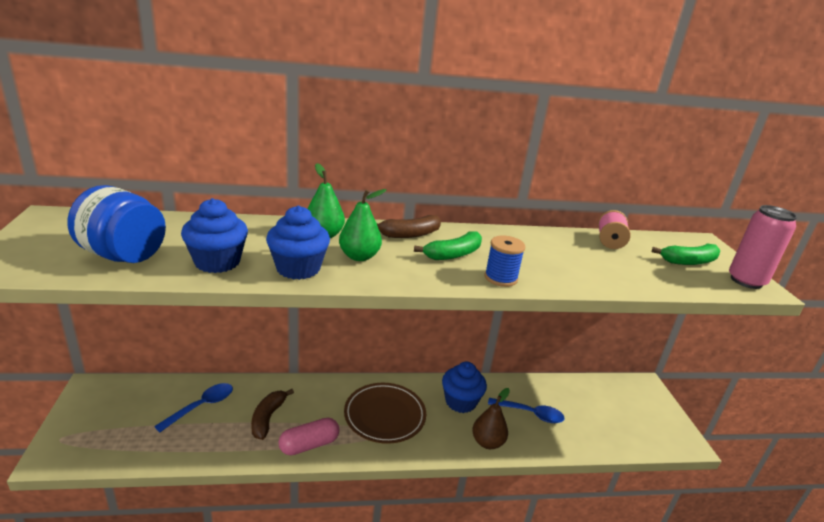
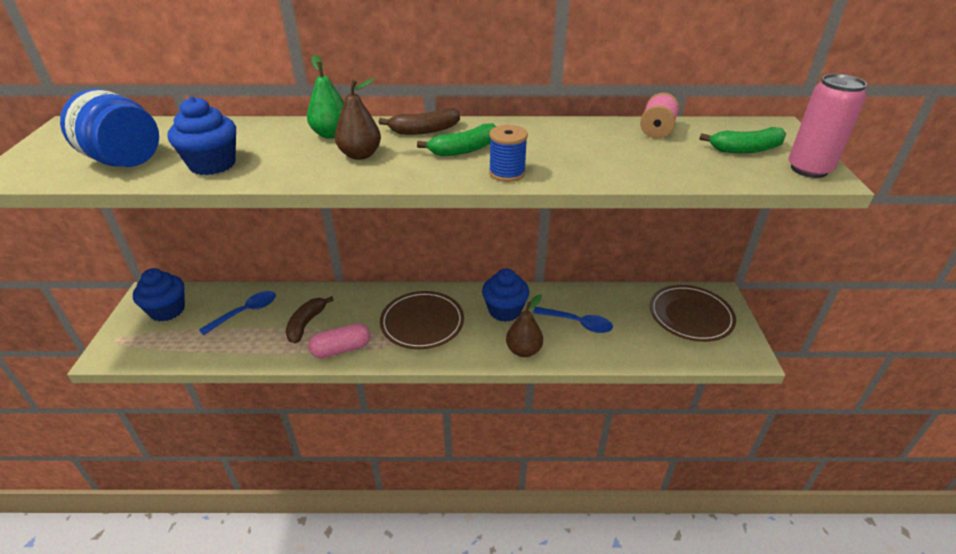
camera: 10 degrees right, 10 degrees up
(298, 268) = (291, 168): blue cupcake -> blue cupcake (167, 310)
(359, 256) = (360, 155): green pear -> brown pear
(627, 405) = (690, 316): none -> brown plate

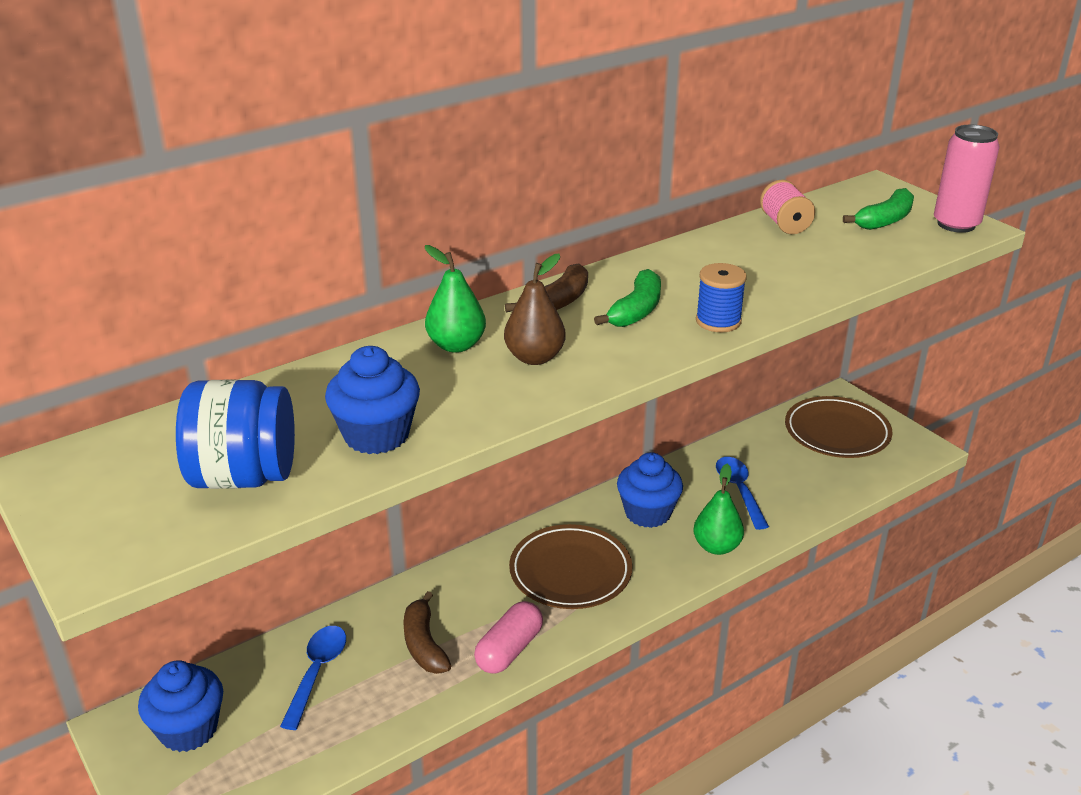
camera: 35 degrees left, 5 degrees down
(523, 350) = (716, 547): brown pear -> green pear
(577, 323) = (739, 491): blue spoon -> blue spoon turned 90 degrees counterclockwise

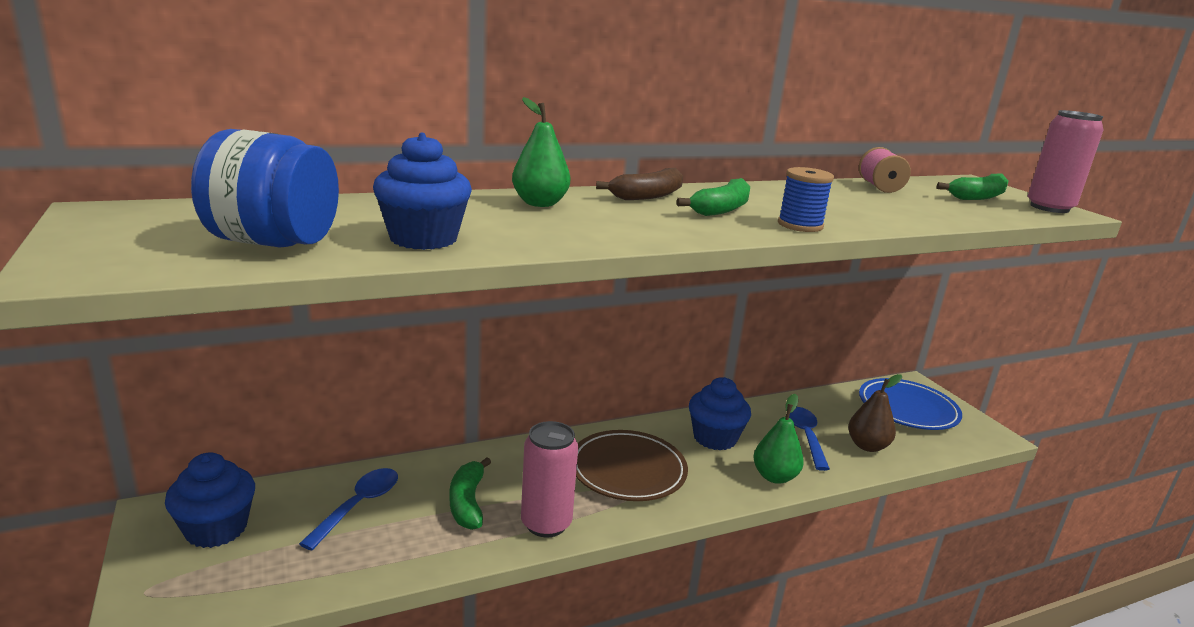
camera: 10 degrees right, 10 degrees down
(424, 644) = (467, 502): brown banana -> green banana
(509, 650) = (546, 523): pink capsule -> pink can
(534, 357) = (609, 219): brown pear -> brown pear (867, 446)
(837, 432) = (907, 409): brown plate -> blue plate

